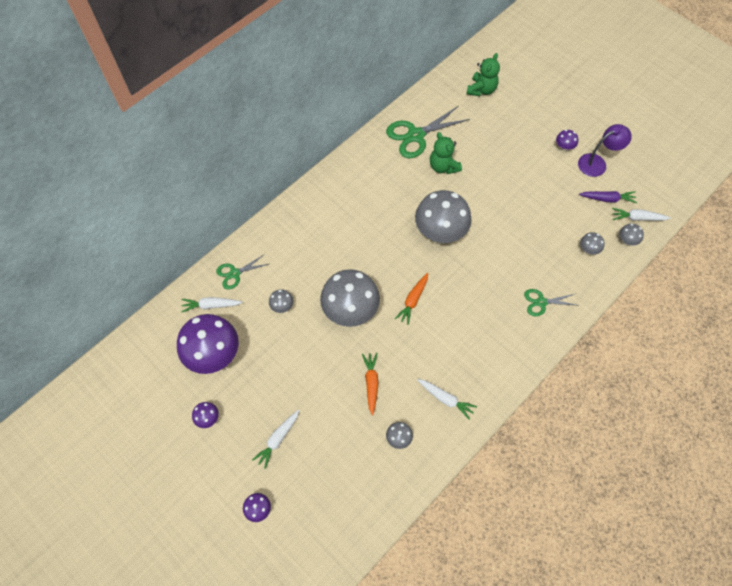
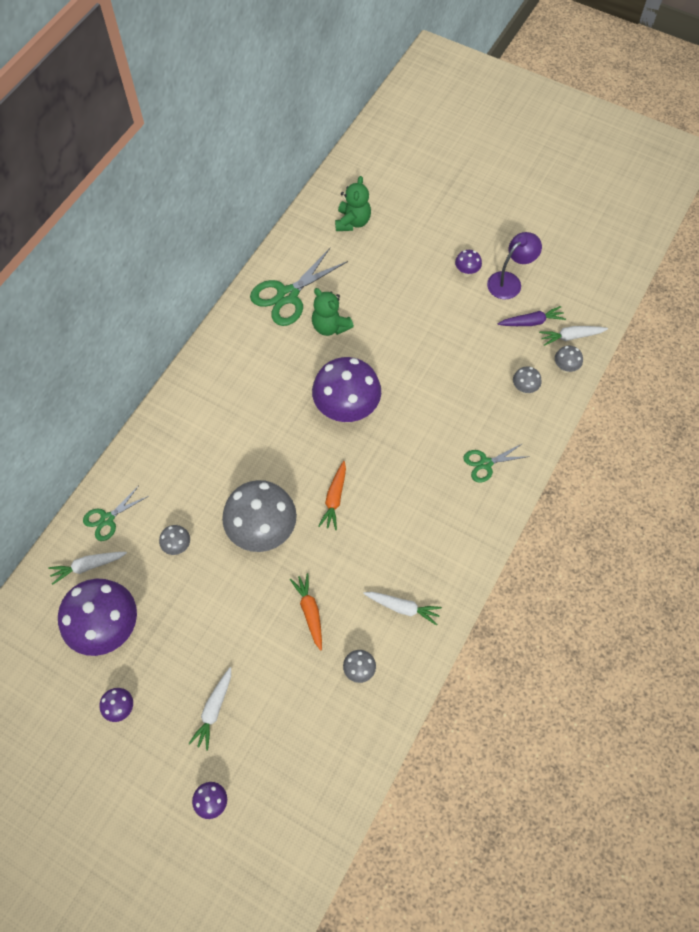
camera: 15 degrees left, 0 degrees up
(439, 234) = (346, 410): grey mushroom -> purple mushroom

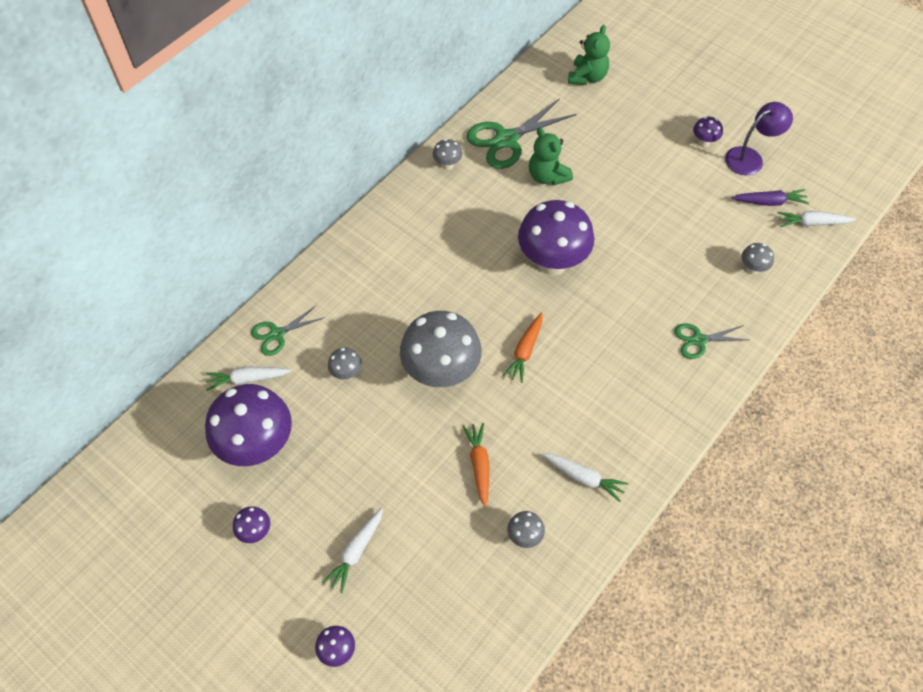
camera: 10 degrees right, 5 degrees down
(565, 368) = (801, 254): grey mushroom -> grey mushroom (447, 165)

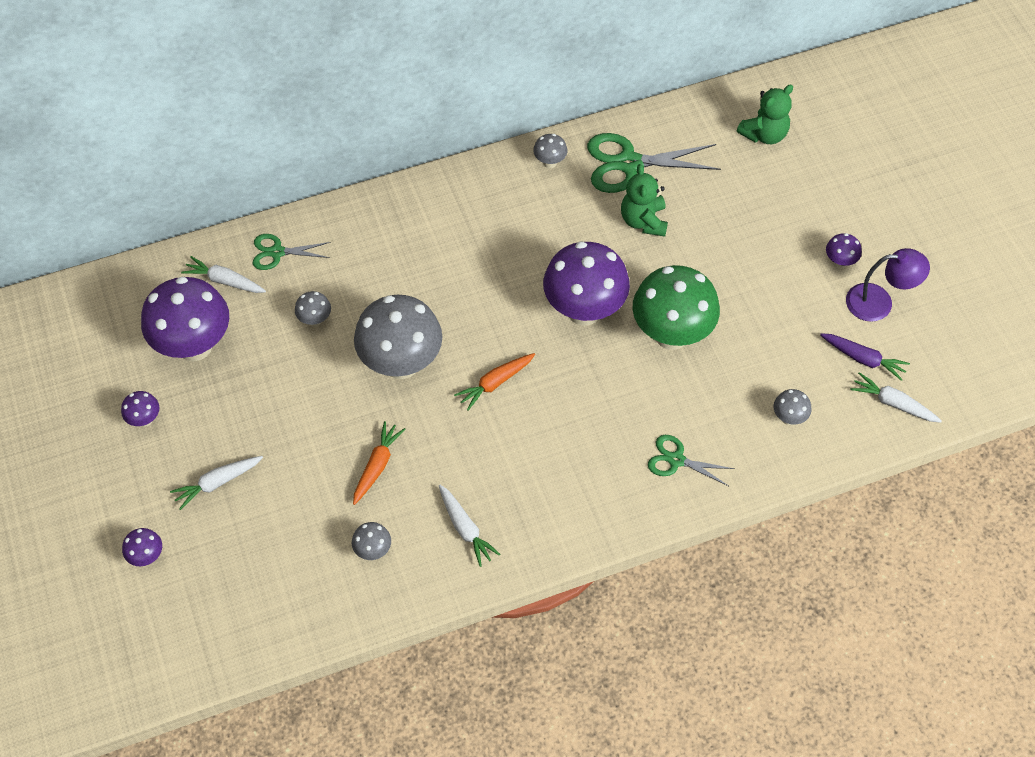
camera: 30 degrees right, 0 degrees up
(627, 249) = (671, 334): none -> green mushroom

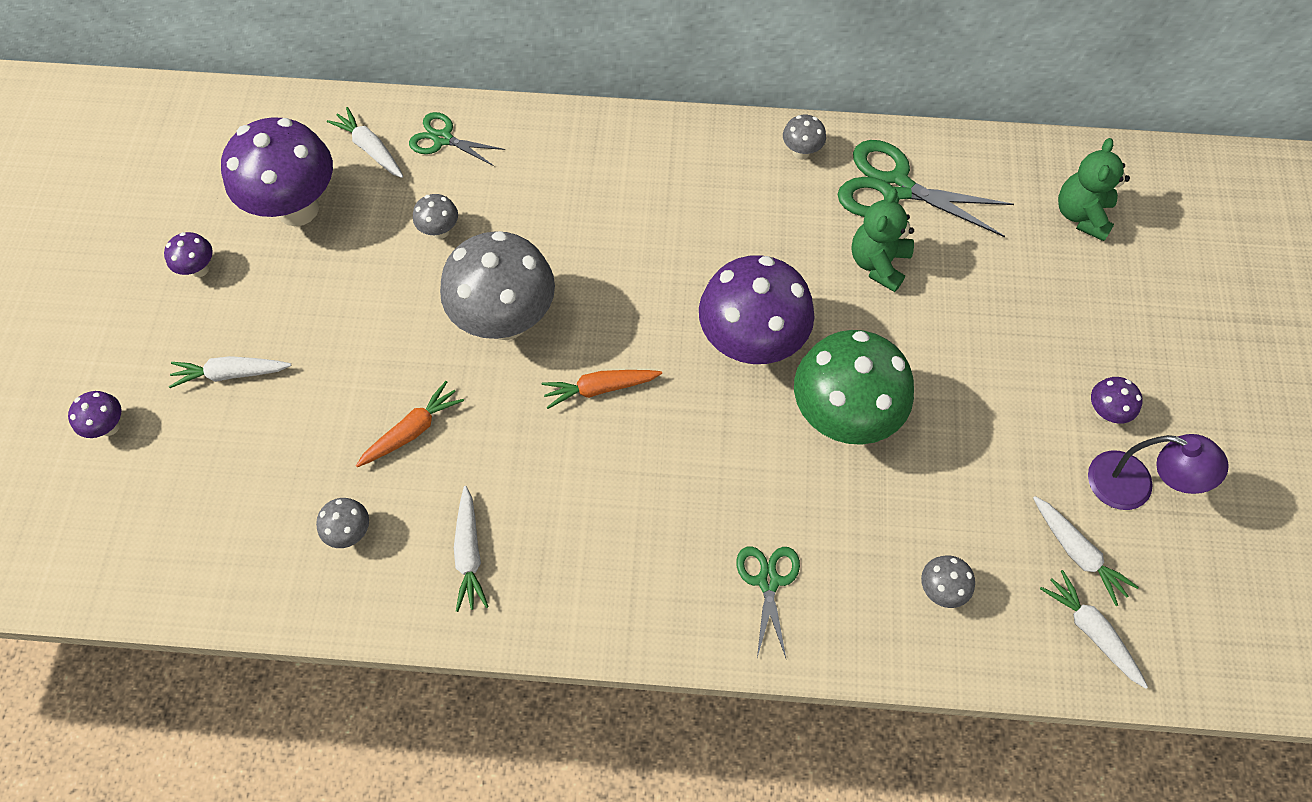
camera: 25 degrees right, 5 degrees up
(676, 460) = (768, 581): green scissors -> green scissors turned 45 degrees clockwise
(764, 134) = (1081, 215): green teddy bear -> green teddy bear turned 120 degrees clockwise
(863, 359) = (1077, 553): purple carrot -> white carrot

